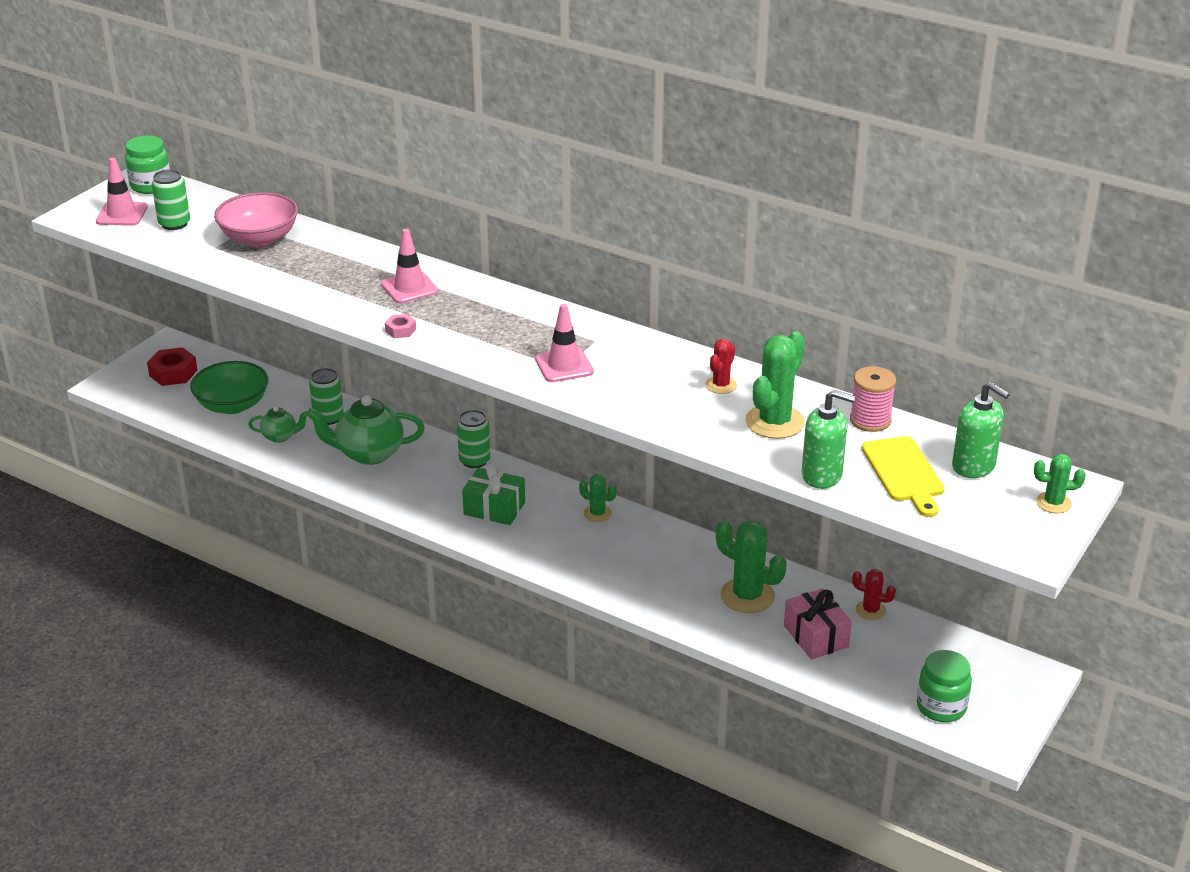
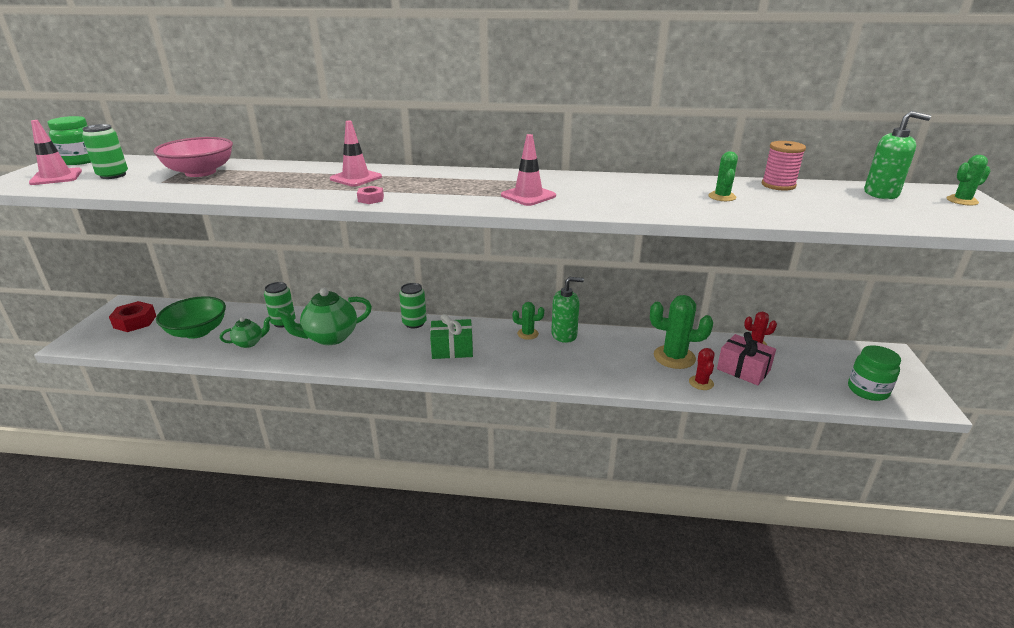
camera: 25 degrees left, 5 degrees down
(721, 385) = (655, 186): red cactus -> red cactus (701, 383)
(774, 422) = (722, 197): green cactus -> green cactus, size x0.55
(822, 475) = (803, 216): green soap dispenser -> green soap dispenser (564, 335)
(904, 473) = (849, 205): yellow cutting board -> none

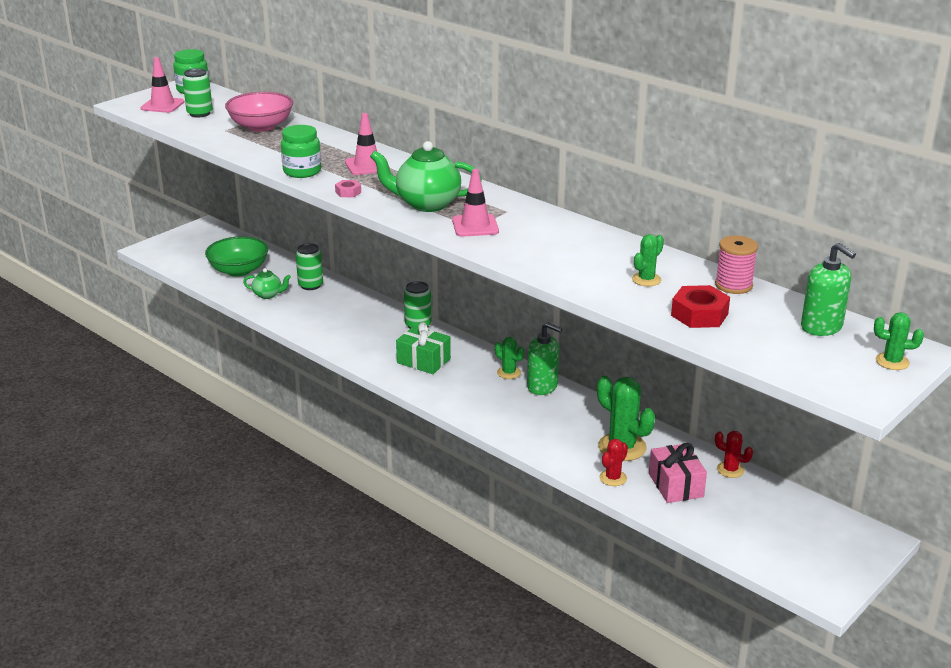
camera: 35 degrees right, 0 degrees up
(135, 322) = (201, 245): red nut -> red nut (699, 314)
(330, 337) = (334, 313): green teapot -> green teapot (427, 204)
(867, 390) = (779, 555): green jar -> green jar (302, 171)

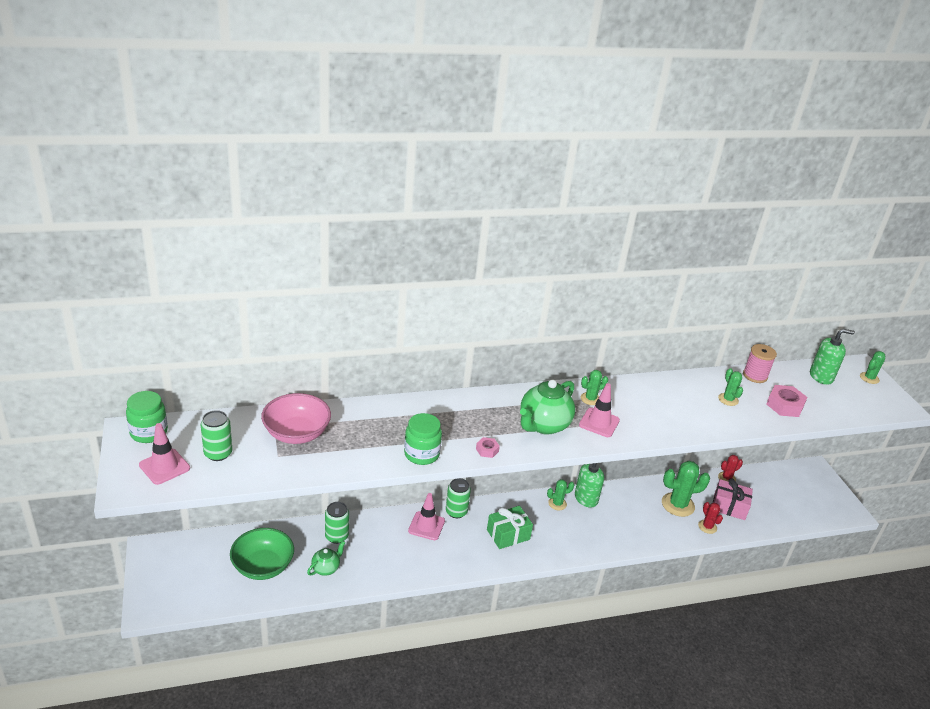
camera: 60 degrees left, 5 degrees up
(367, 166) = (444, 419): pink traffic cone -> pink traffic cone (426, 526)
(511, 213) = (590, 399): none -> green cactus
(699, 314) = (784, 405): red nut -> pink nut

